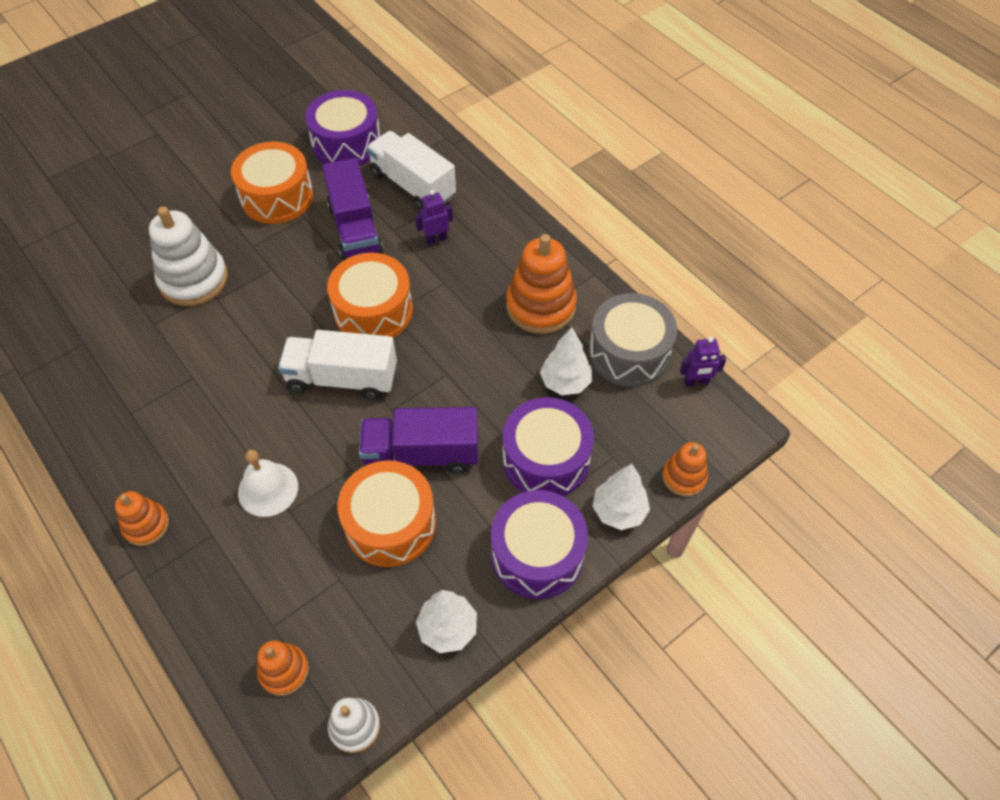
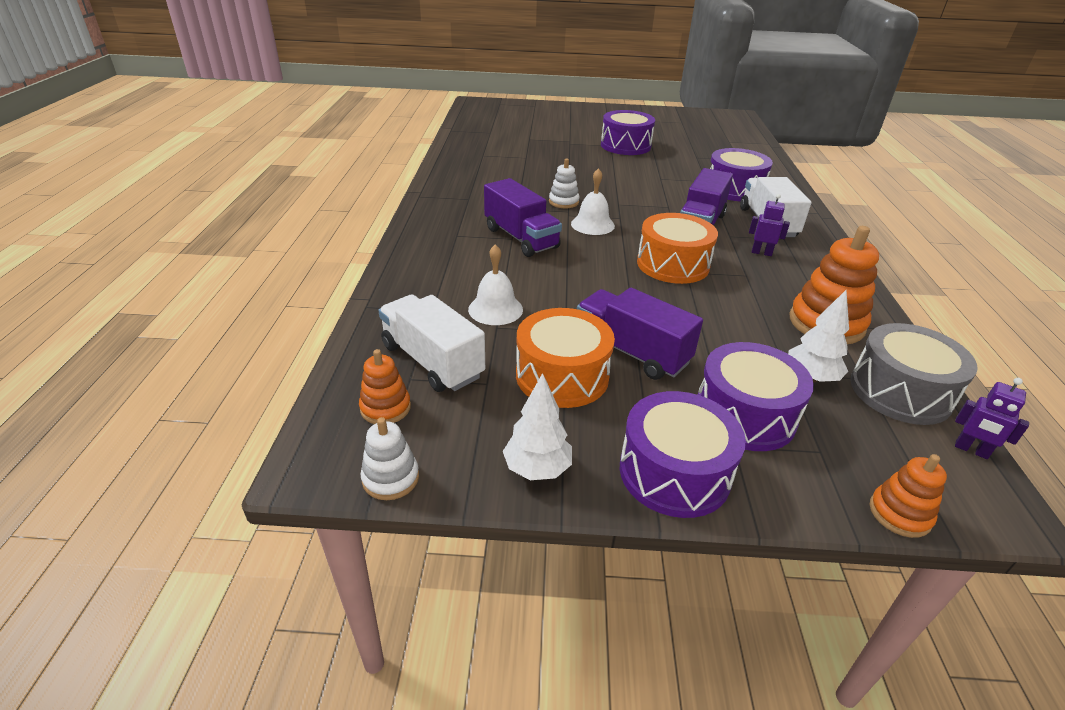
camera: 40 degrees right, 20 degrees down
(146, 525) = (400, 284): orange stacking toy -> none
(175, 124) = (625, 146): none -> purple drum
(193, 279) = (563, 202): white stacking toy -> white stacking toy, size x0.56
(201, 370) = (521, 238): none -> purple truck
(254, 299) = (592, 224): none -> white bell
(277, 196) = (658, 192): orange drum -> none
(342, 378) = (612, 284): white truck -> white truck (432, 361)
(618, 511) = (794, 494): white tree -> none

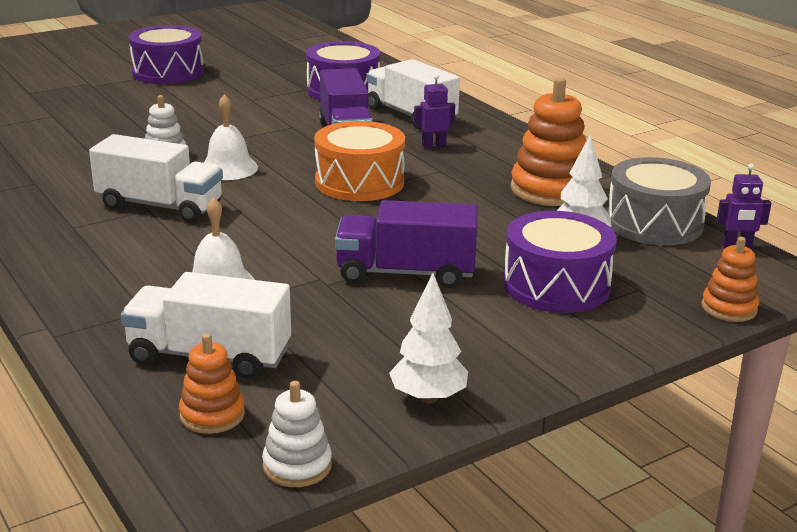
camera: 35 degrees left, 10 degrees down
(521, 238) = (160, 206): purple truck -> white truck
(562, 376) = (363, 317): orange drum -> none
(674, 472) = (545, 350): purple drum -> none

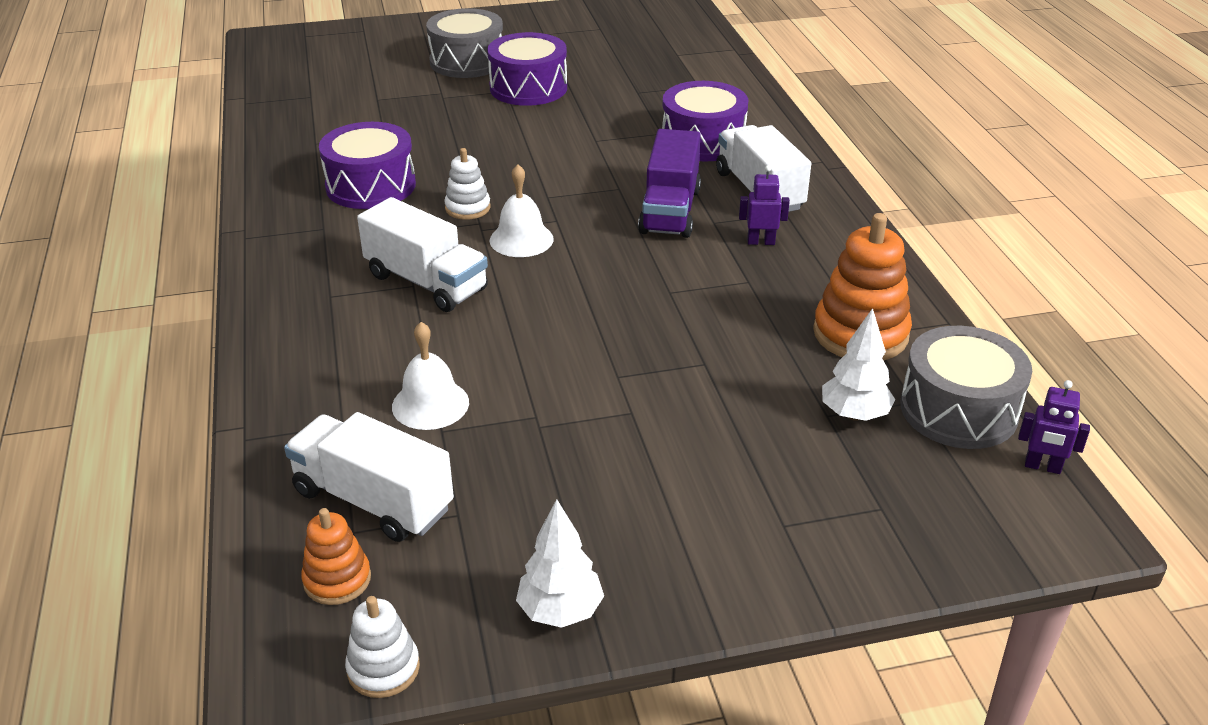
camera: 20 degrees right, 10 degrees up
(99, 61) = (467, 62): none -> grey drum
(359, 182) = (649, 284): orange drum -> none
(406, 273) = (629, 428): purple truck -> none
(556, 285) = (787, 482): purple drum -> purple drum (371, 186)
(729, 308) = (976, 562): orange stacking toy -> none

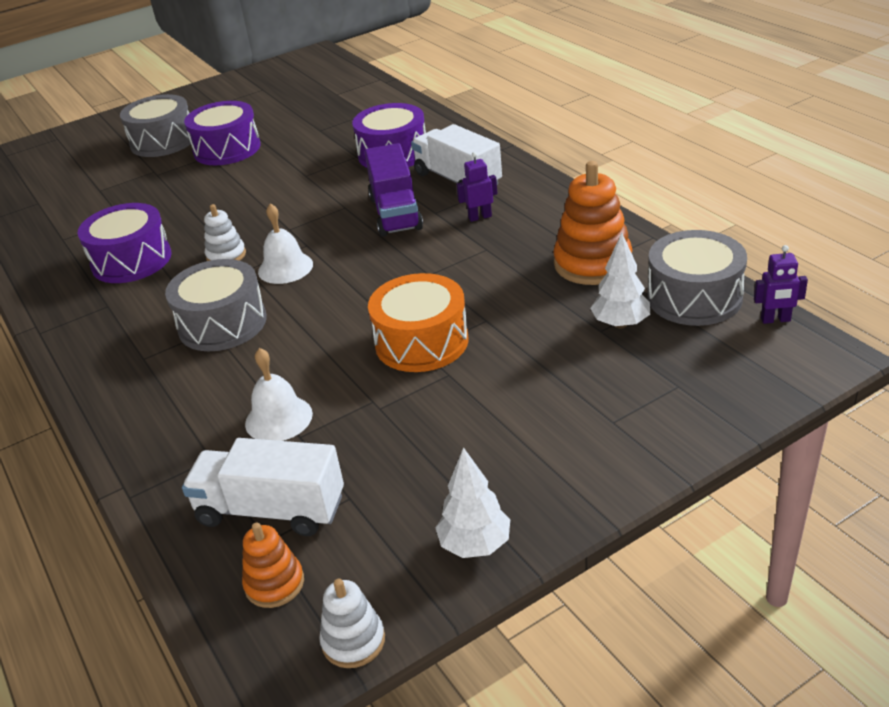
camera: 15 degrees left, 0 degrees up
(426, 282) = (222, 323): white truck -> grey drum
(621, 367) = (421, 342): none -> orange drum

